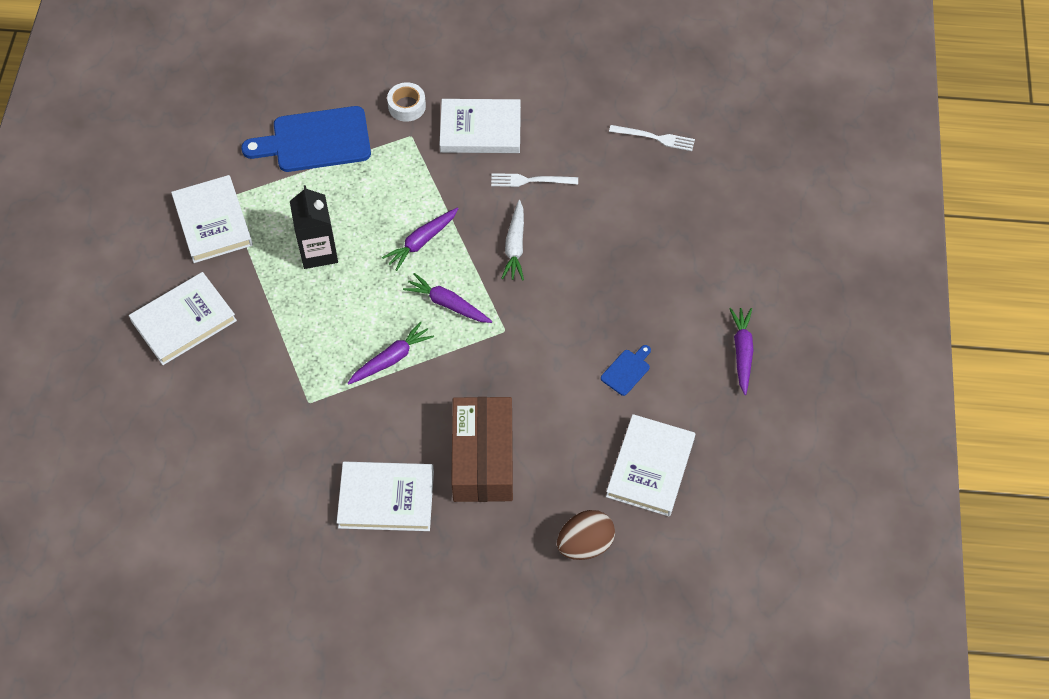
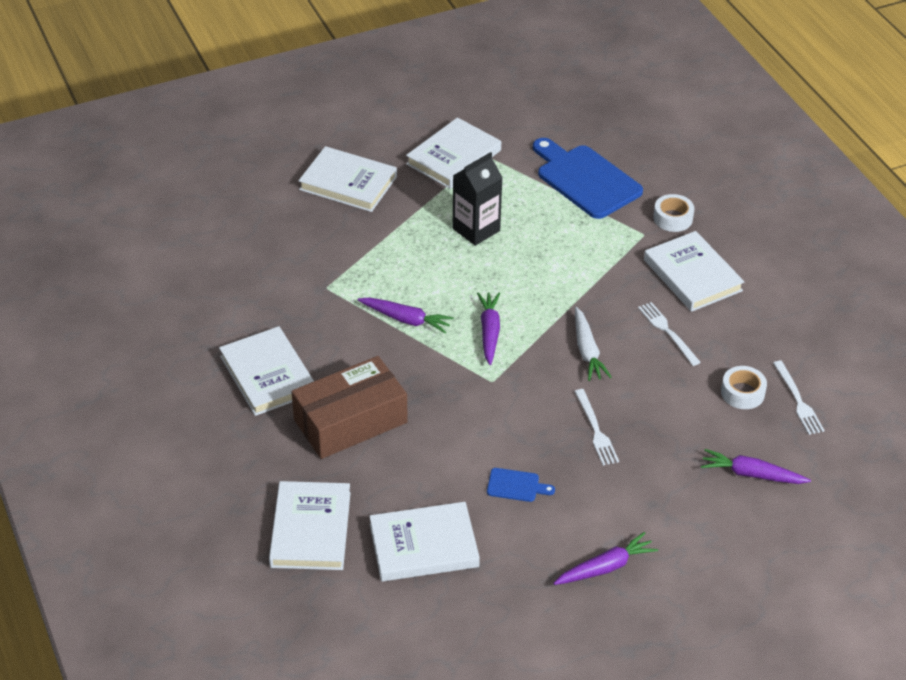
camera: 60 degrees right, 15 degrees down
(421, 242) = (539, 288): purple carrot -> purple carrot (751, 474)
(515, 246) = (587, 351): white carrot -> white carrot turned 75 degrees counterclockwise
(585, 544) = (310, 529): brown egg -> white book
(603, 285) = (596, 430): none -> white fork
(625, 168) = (742, 393): none -> white tape

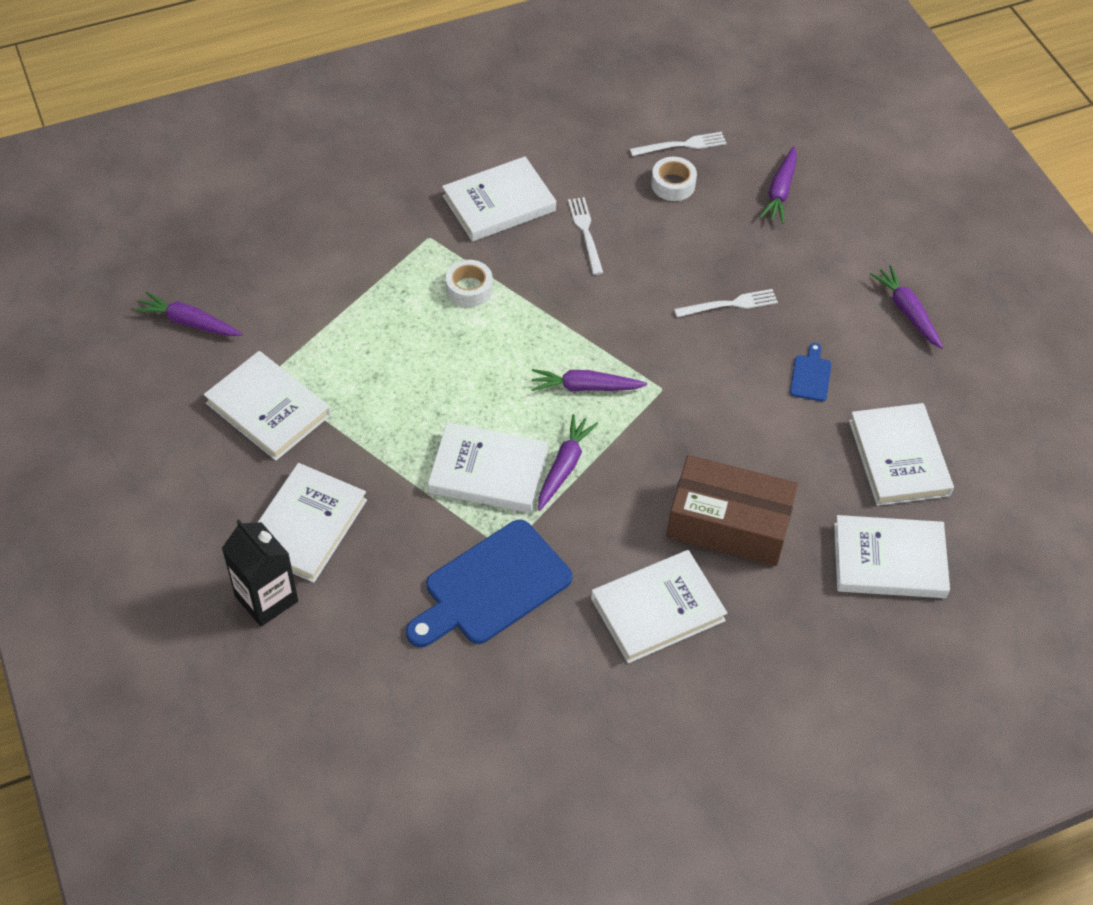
camera: 90 degrees left, 10 degrees up
(350, 421) = (729, 523): brown box -> brown box turned 45 degrees counterclockwise
(399, 276) = (488, 471): none -> white book
(476, 229) = (409, 392): black carton -> black carton (266, 598)
(533, 112) = (189, 322): none -> purple carrot
(585, 179) = (328, 281): blue cutting board -> blue cutting board (492, 586)
(587, 351) = (615, 302): white carrot -> none
(667, 332) = (586, 233): white fork -> white fork turned 105 degrees clockwise
(673, 218) = (404, 210): white tape -> white tape (469, 289)

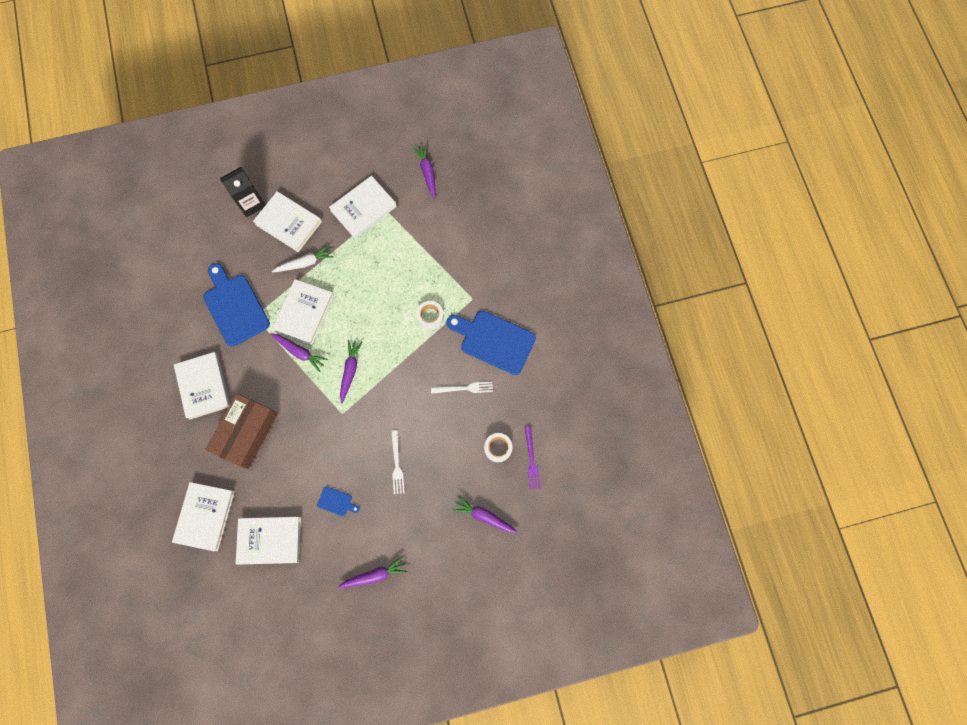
camera: 100 degrees right, 20 degrees up
(189, 322) = (427, 172): purple carrot -> purple carrot turned 45 degrees counterclockwise
(388, 485) = (305, 263): none -> white carrot
(499, 203) = (494, 341): white book -> blue cutting board
(681, 145) = (531, 460): white fork -> purple fork

